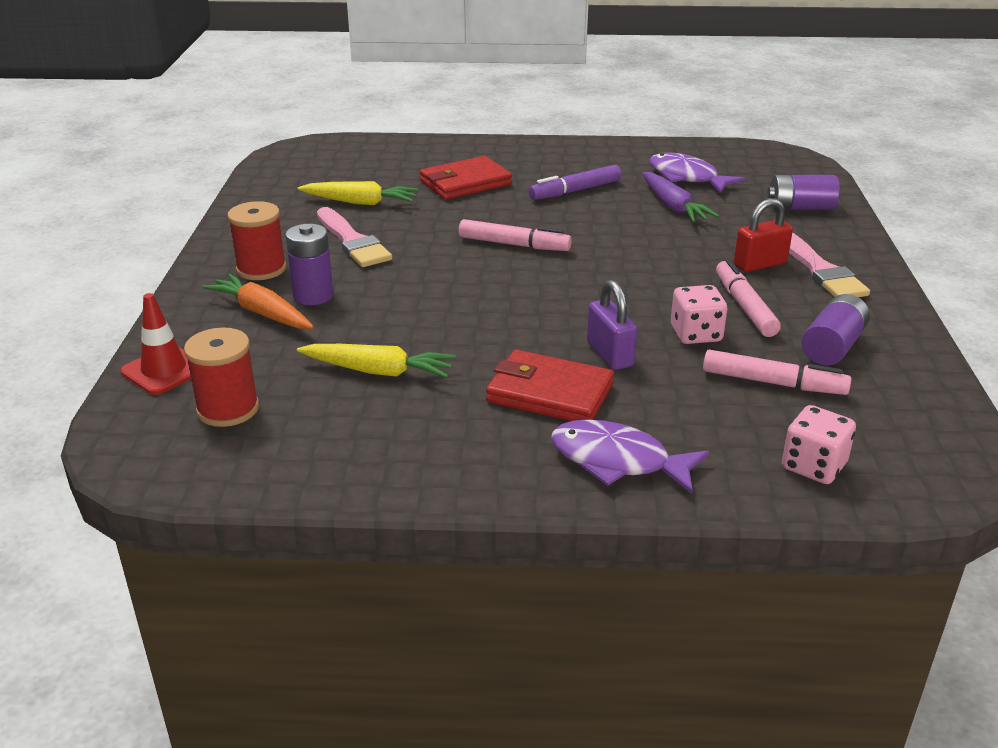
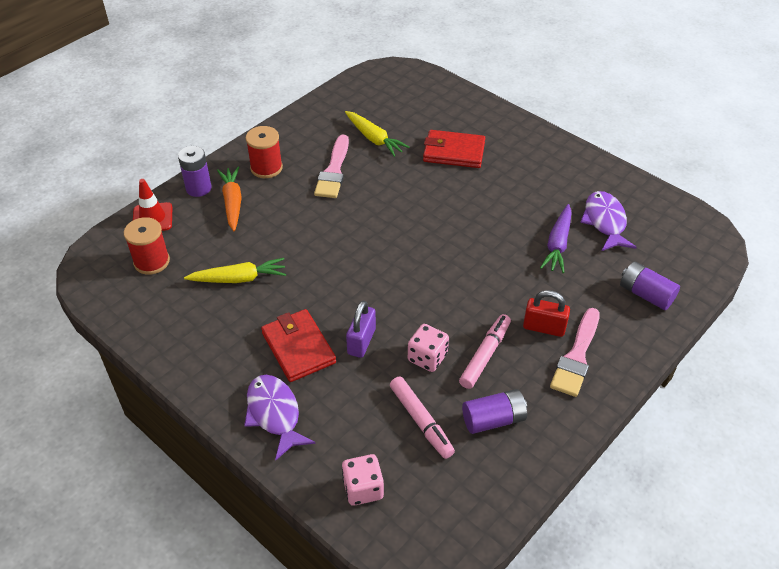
camera: 40 degrees right, 15 degrees up
(313, 296) = (268, 204): purple battery -> purple battery (198, 188)
(378, 371) = (239, 278): yellow carrot -> yellow carrot turned 60 degrees counterclockwise
(514, 245) = (416, 223): pink marker -> none
(575, 191) = (512, 195): purple marker -> none

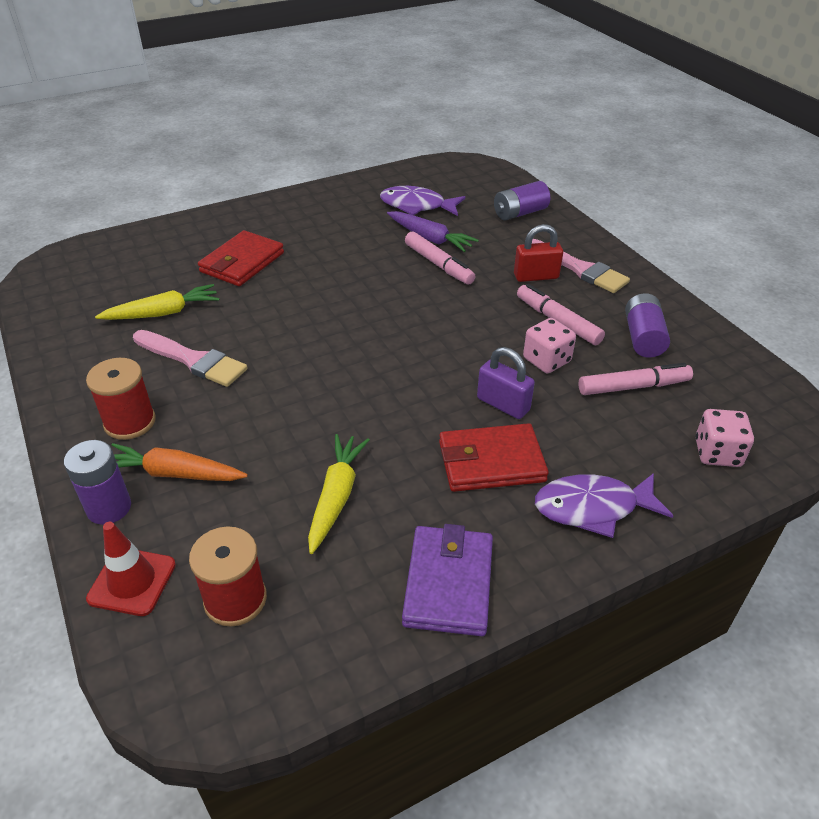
camera: 70 degrees left, 5 degrees down
(187, 350) = (448, 583): none -> purple wallet
(521, 260) = (438, 265): none -> pink marker
(544, 327) = (536, 276): red padlock -> red padlock turned 45 degrees clockwise

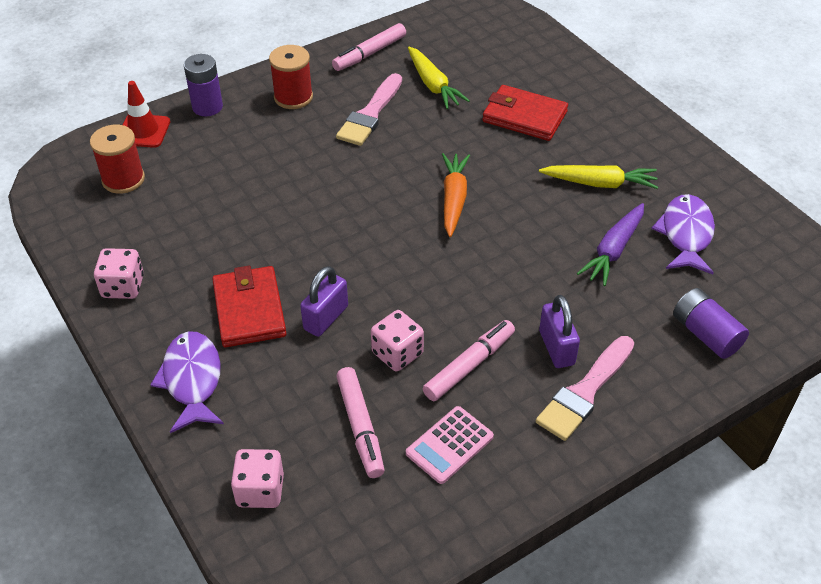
camera: 85 degrees right, 5 degrees up
(174, 474) = (239, 130): orange carrot -> orange carrot (453, 199)
(336, 497) = (212, 217): yellow carrot -> yellow carrot (599, 183)
(438, 265) = (559, 260): pink marker -> pink marker (369, 53)
(448, 583) = (123, 286): purple wallet -> pink dice
(536, 276) = (556, 348): red padlock -> purple padlock
(643, 338) = (449, 445): purple battery -> pink calculator

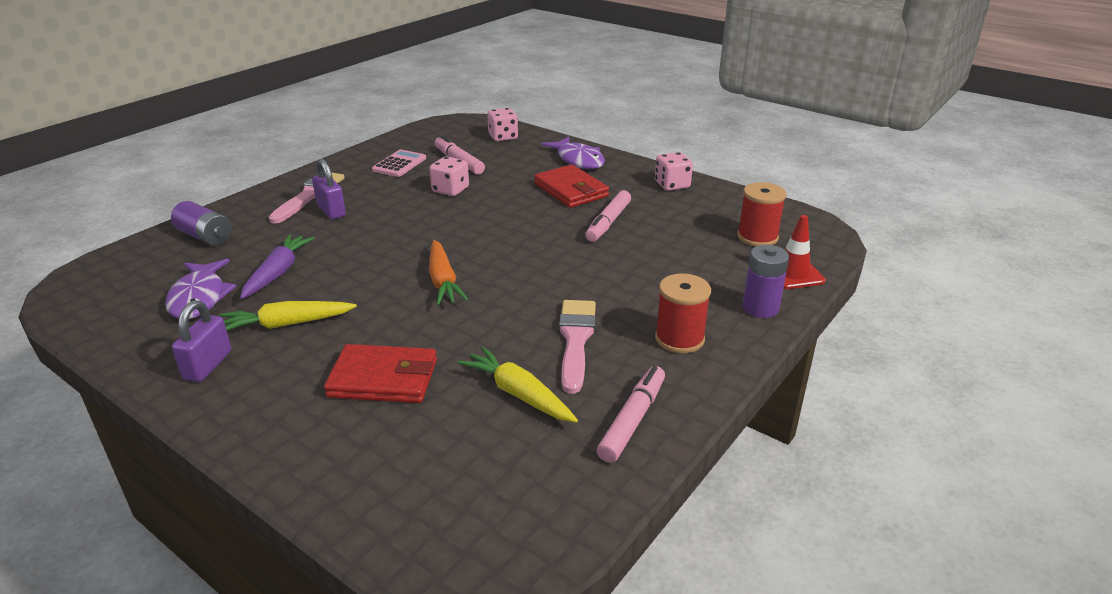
camera: 160 degrees right, 15 degrees down
(326, 318) = (512, 196): purple padlock -> purple padlock (208, 365)
(469, 366) = (396, 193): pink marker -> pink marker (608, 222)

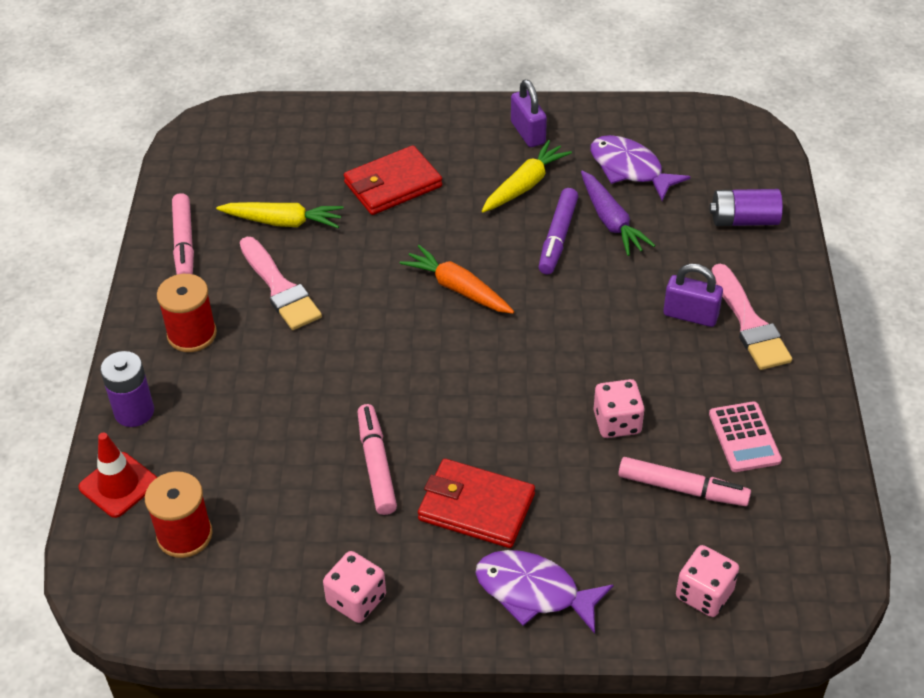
camera: 145 degrees right, 15 degrees up
(328, 279) = (557, 237): none -> purple marker

